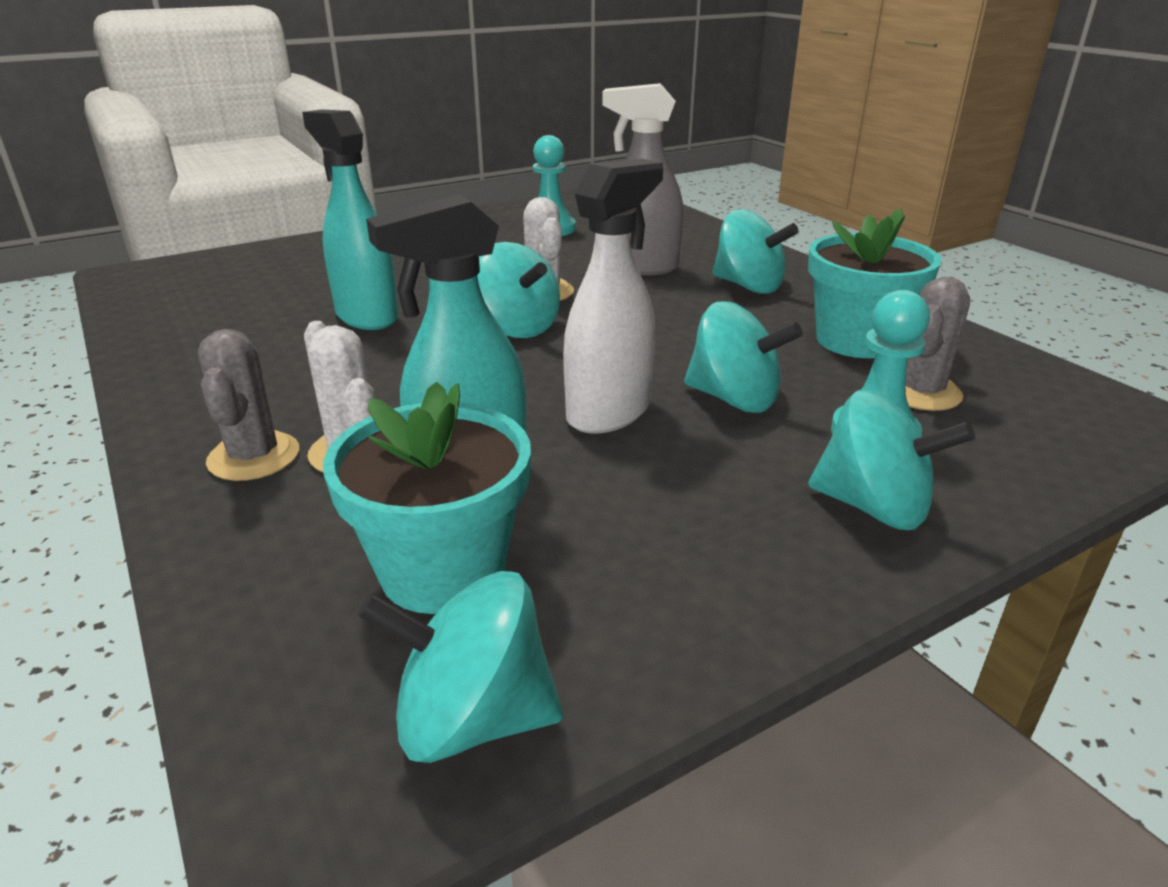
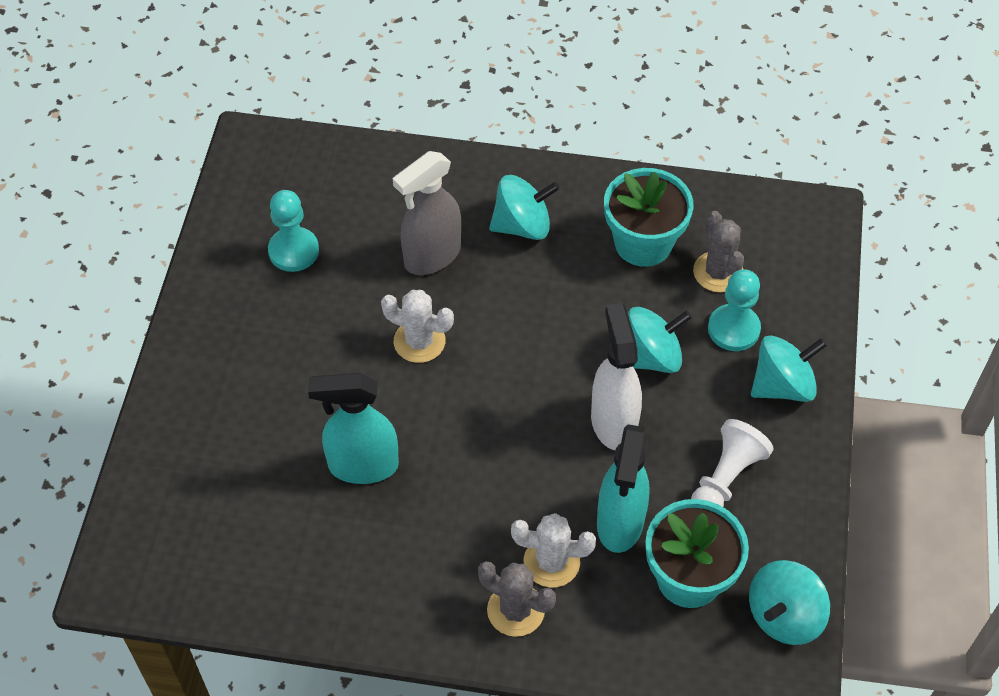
camera: 50 degrees left, 25 degrees up
(516, 327) = (463, 394): turquoise spinning top -> none
(653, 527) = (726, 478): none -> white pawn

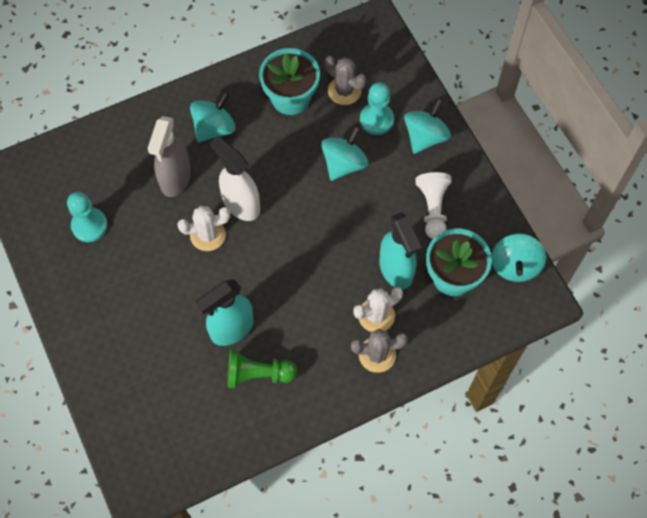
camera: 35 degrees left, 10 degrees up
(352, 538) = (258, 374): none -> green pawn
(613, 422) = (351, 214): white spray bottle -> white spray bottle (241, 204)

